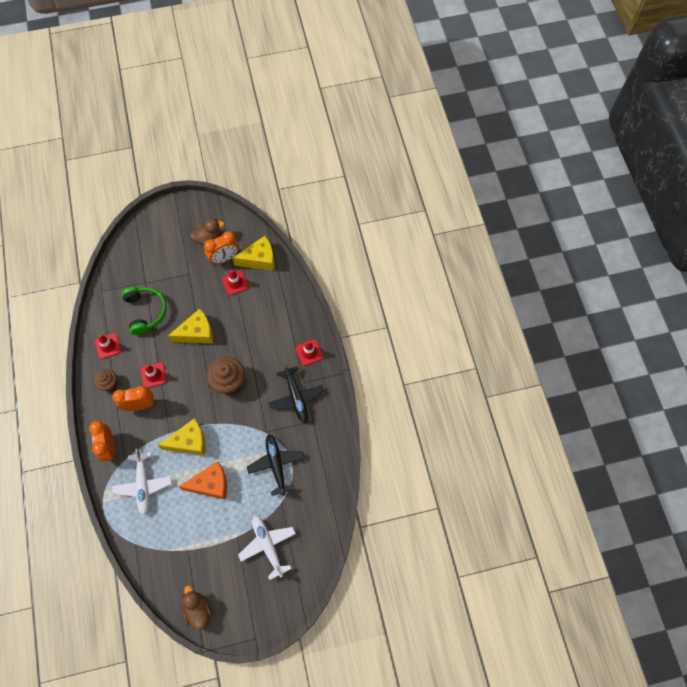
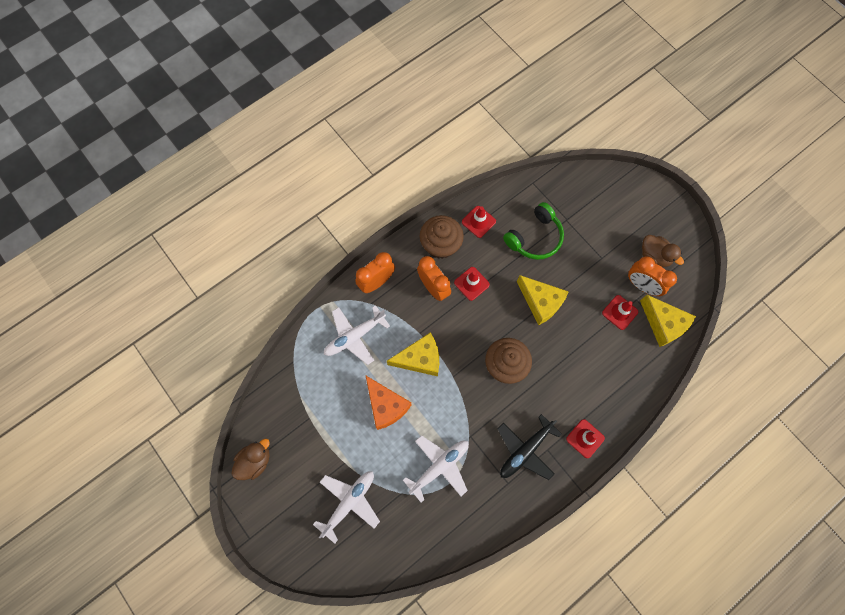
camera: 65 degrees right, 5 degrees up
(109, 383) = (440, 245): brown cupcake -> brown cupcake, size x1.65
(189, 442) = (420, 359): yellow cheese -> yellow cheese turned 60 degrees counterclockwise
(276, 464) = (439, 466): black plane -> white plane

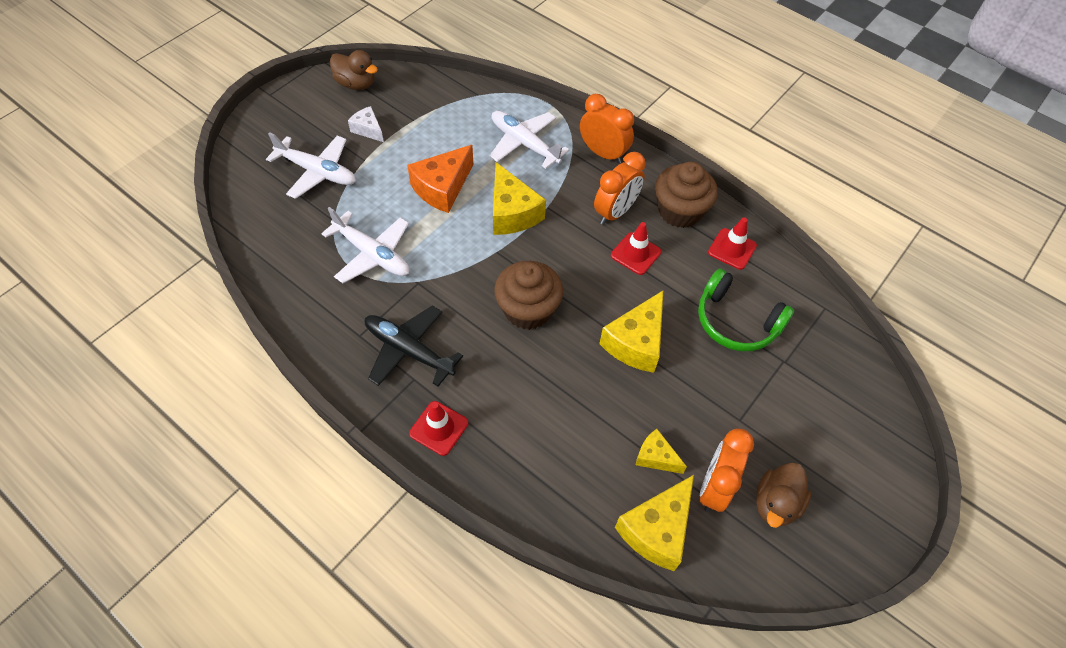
camera: 75 degrees right, 15 degrees down
(312, 456) = (368, 129): none -> white cheese
(620, 312) = (655, 457): red traffic cone -> yellow cheese

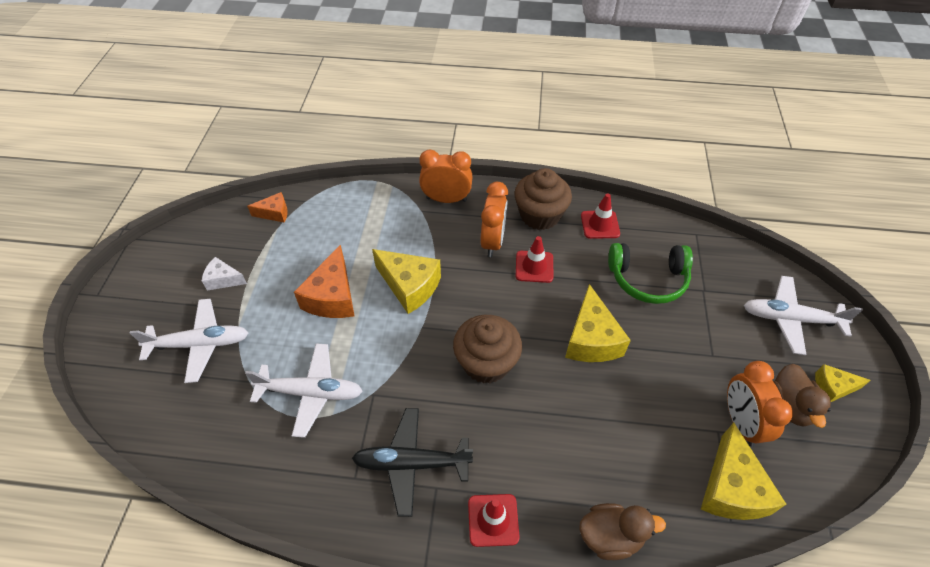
camera: 30 degrees left, 5 degrees down
(356, 84) = (182, 244): brown duck -> brown duck (610, 536)
(445, 93) = (274, 213): none -> orange cheese
(524, 143) = (376, 223): white plane -> white plane (790, 319)
(655, 457) = (681, 426): yellow cheese -> yellow cheese (832, 388)

